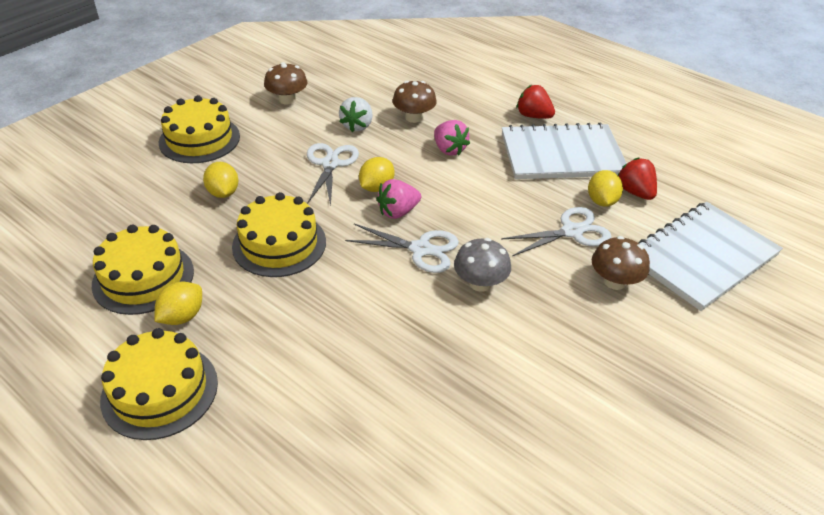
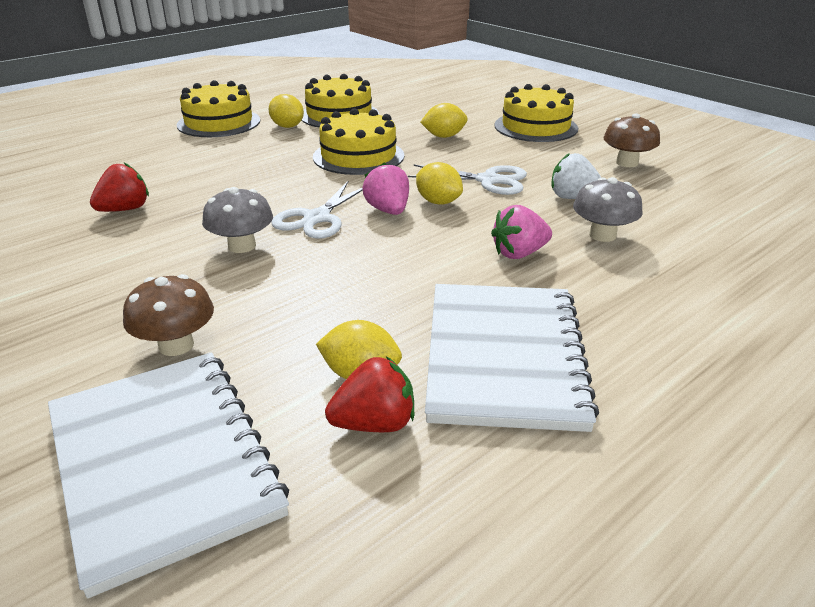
camera: 100 degrees right, 10 degrees down
(414, 117) = (602, 235): brown mushroom -> grey mushroom
(533, 116) = (634, 346): red strawberry -> red strawberry (125, 209)
(572, 232) = (298, 328): white scissors -> none

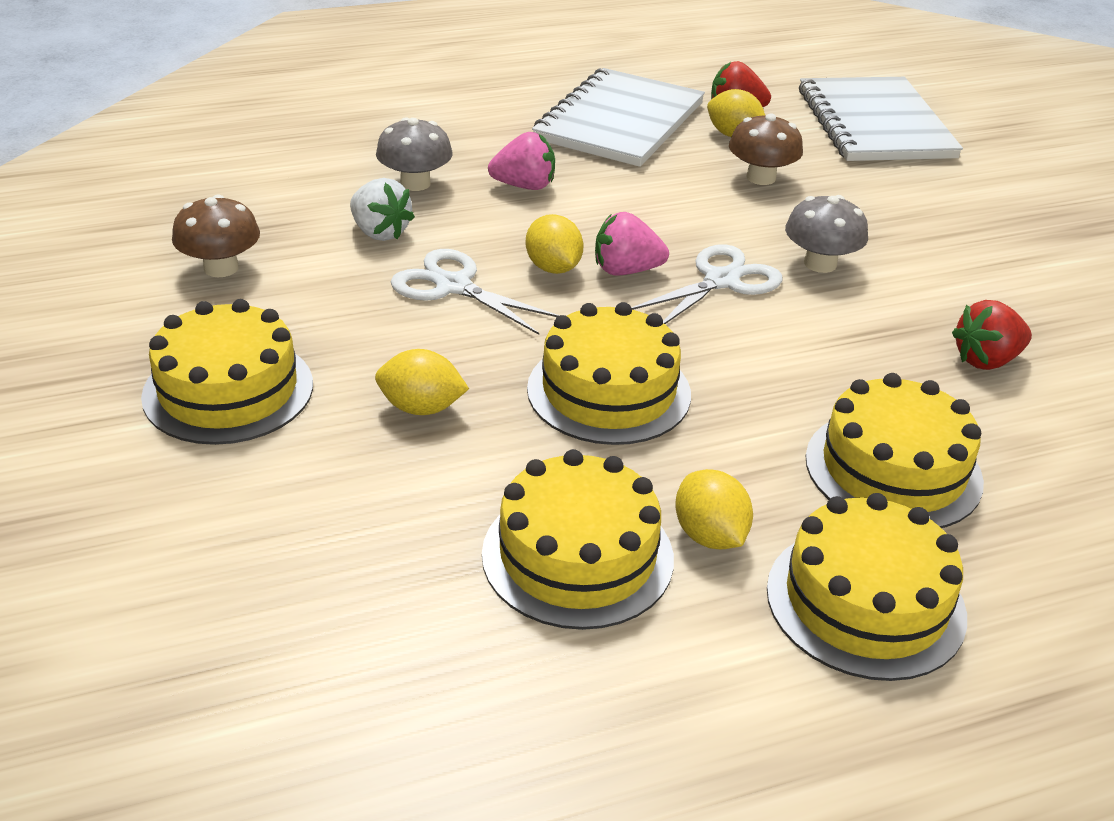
camera: 160 degrees left, 5 degrees up
(176, 345) = (878, 183): brown mushroom -> brown mushroom (761, 177)
(200, 156) = (893, 469): none -> yellow cake
(388, 210) = (626, 270): pink strawberry -> pink strawberry turned 90 degrees clockwise

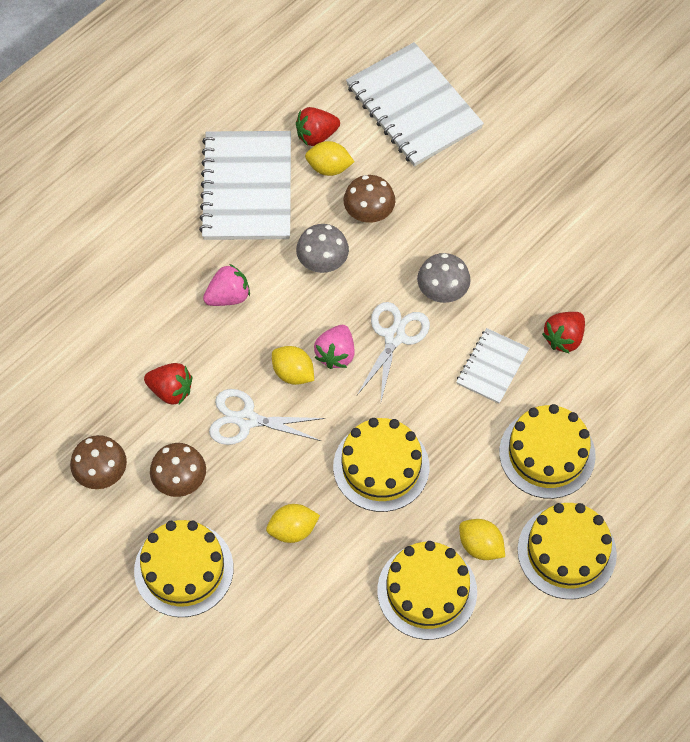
camera: 25 degrees left, 25 degrees up
(312, 307) = (180, 480): none -> brown mushroom
(380, 232) = (171, 390): white strawberry -> red strawberry
(415, 183) = (158, 328): grey mushroom -> grey mushroom (322, 261)
(626, 270) = (336, 354): pink strawberry -> pink strawberry turned 45 degrees counterclockwise
(852, 352) = (492, 367): none -> white notebook

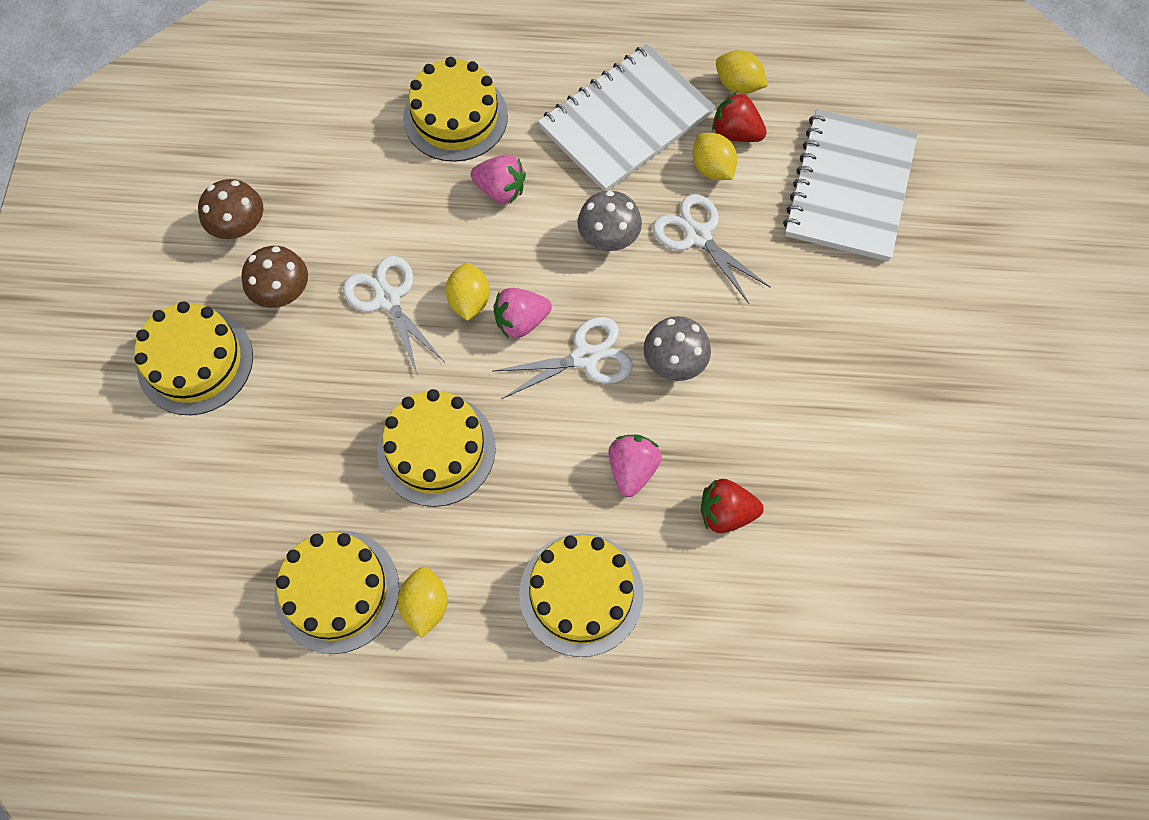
camera: 50 degrees right, 5 degrees up
(171, 390) = (365, 217): red strawberry -> none
(293, 530) = (307, 422): yellow lemon -> yellow lemon (738, 85)
(369, 212) = (698, 236): brown mushroom -> white scissors
(492, 367) = (632, 469): white notebook -> pink strawberry
(566, 552) = (487, 696): yellow cake -> yellow cake (455, 117)

